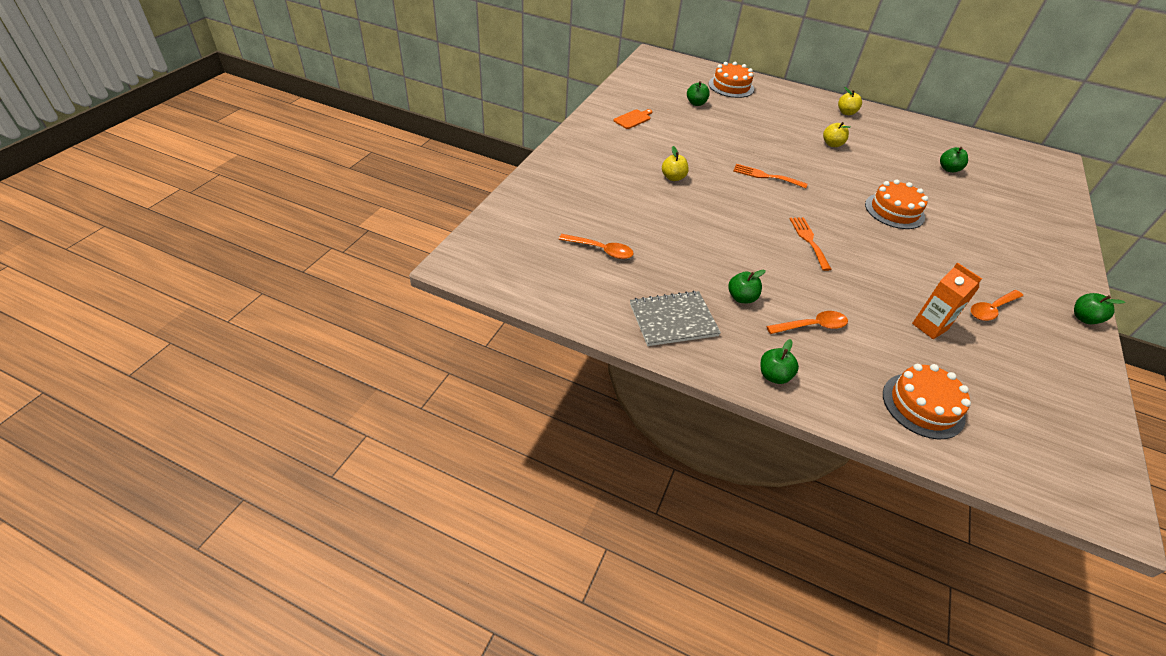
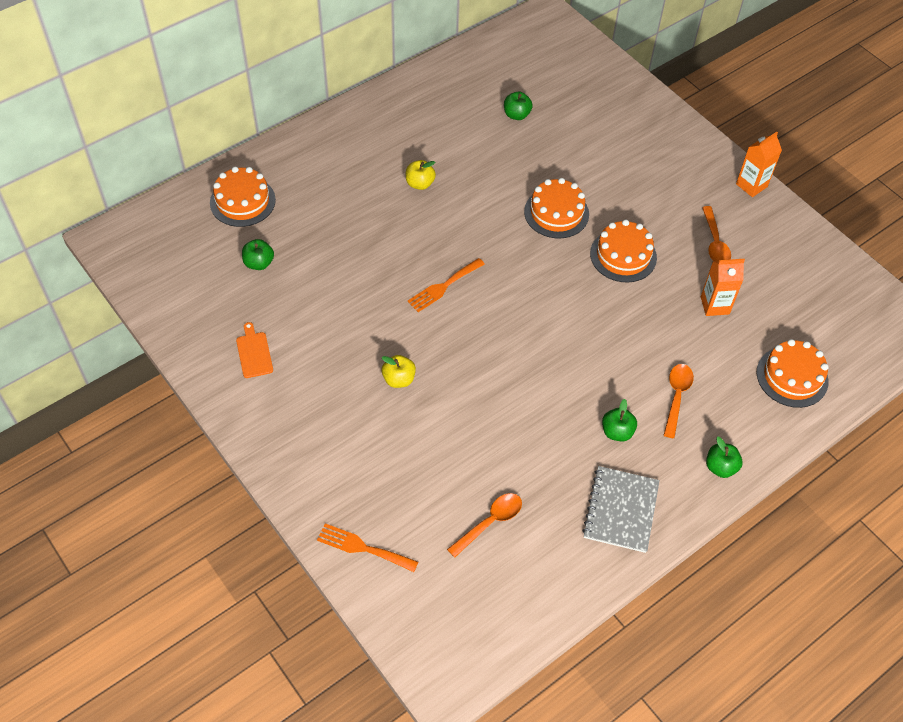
camera: 60 degrees left, 10 degrees up
(809, 240) = (564, 319): orange fork -> orange fork (363, 548)
(846, 113) = (368, 126): yellow apple -> none
(904, 256) = (623, 255): none -> orange cake
(1084, 318) = (751, 185): green apple -> orange carton

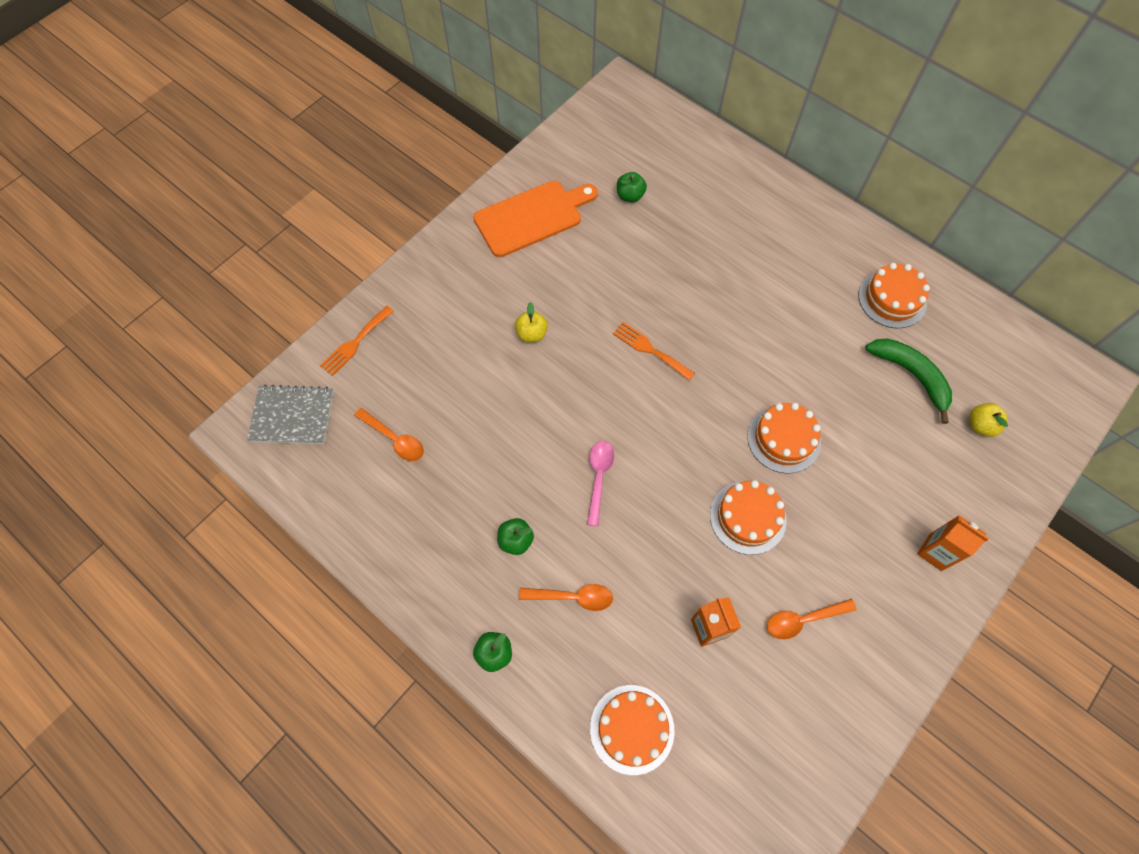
camera: 80 degrees right, 10 degrees up
(242, 201) = (696, 165): orange cake -> orange cake (892, 299)
(254, 353) = (532, 217): orange cutting board -> orange cutting board, size x2.16
(363, 548) = (355, 343): orange fork -> orange fork turned 150 degrees counterclockwise
(420, 184) = (774, 302): yellow apple -> yellow apple (980, 425)
(516, 115) = (911, 375): green apple -> green banana
(567, 354) = (598, 478): none -> pink spoon
(621, 510) = (426, 556): grey notebook -> grey notebook (292, 416)
(751, 185) = (913, 658): orange carton -> orange carton (935, 552)

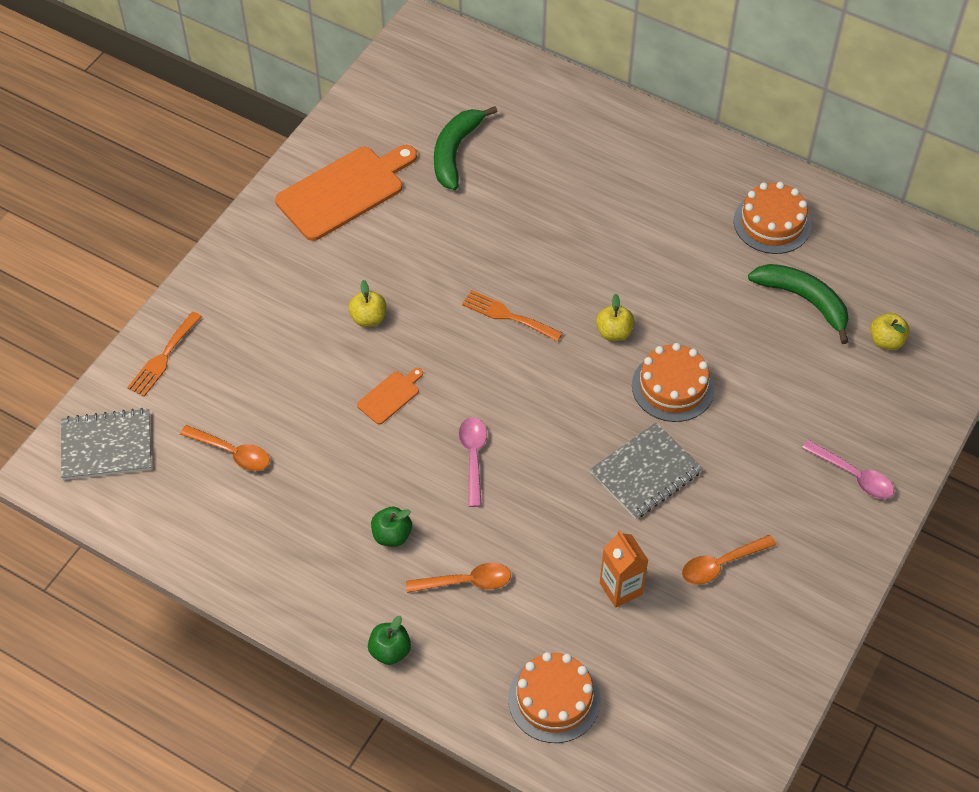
camera: 10 degrees left, 10 degrees down
(537, 408) = (390, 396): none -> orange cutting board
(630, 196) = (455, 152): green apple -> green banana
(739, 379) = (614, 332): none -> yellow apple
(748, 517) = (645, 472): orange cake -> grey notebook
(935, 552) = (853, 475): orange carton -> pink spoon

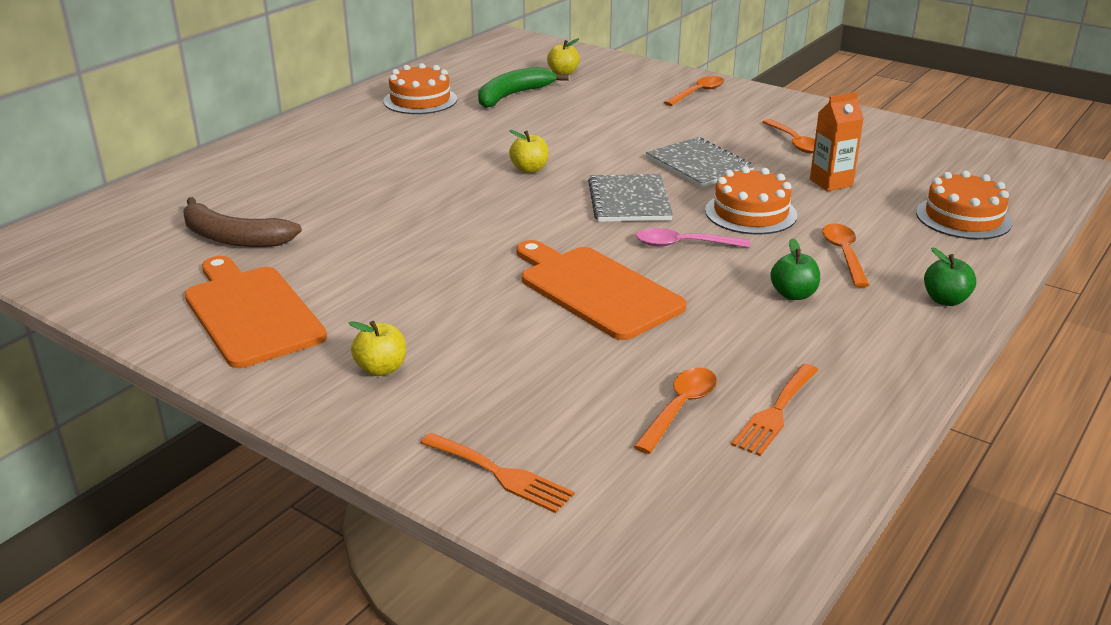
camera: 85 degrees left, 25 degrees down
(107, 446) = (669, 534): grey notebook -> grey notebook (629, 201)
(368, 318) = (473, 301): yellow apple -> yellow apple (381, 368)
(390, 396) = (595, 290): orange cutting board -> orange cutting board, size x2.16
(455, 152) = (233, 238): green banana -> brown banana
(507, 315) = (493, 218): orange fork -> orange fork (775, 412)
(673, 387) = (600, 149): orange cake -> orange cake (750, 213)
(853, 475) = (698, 93): pink spoon -> orange spoon

